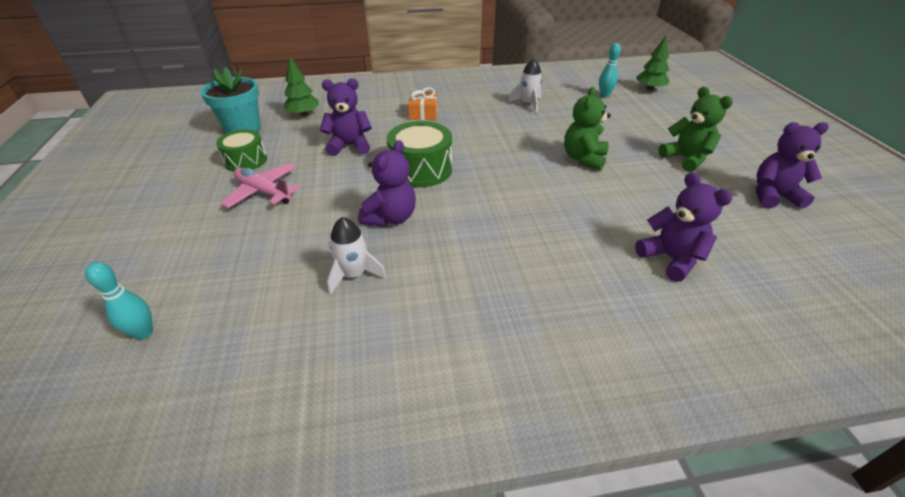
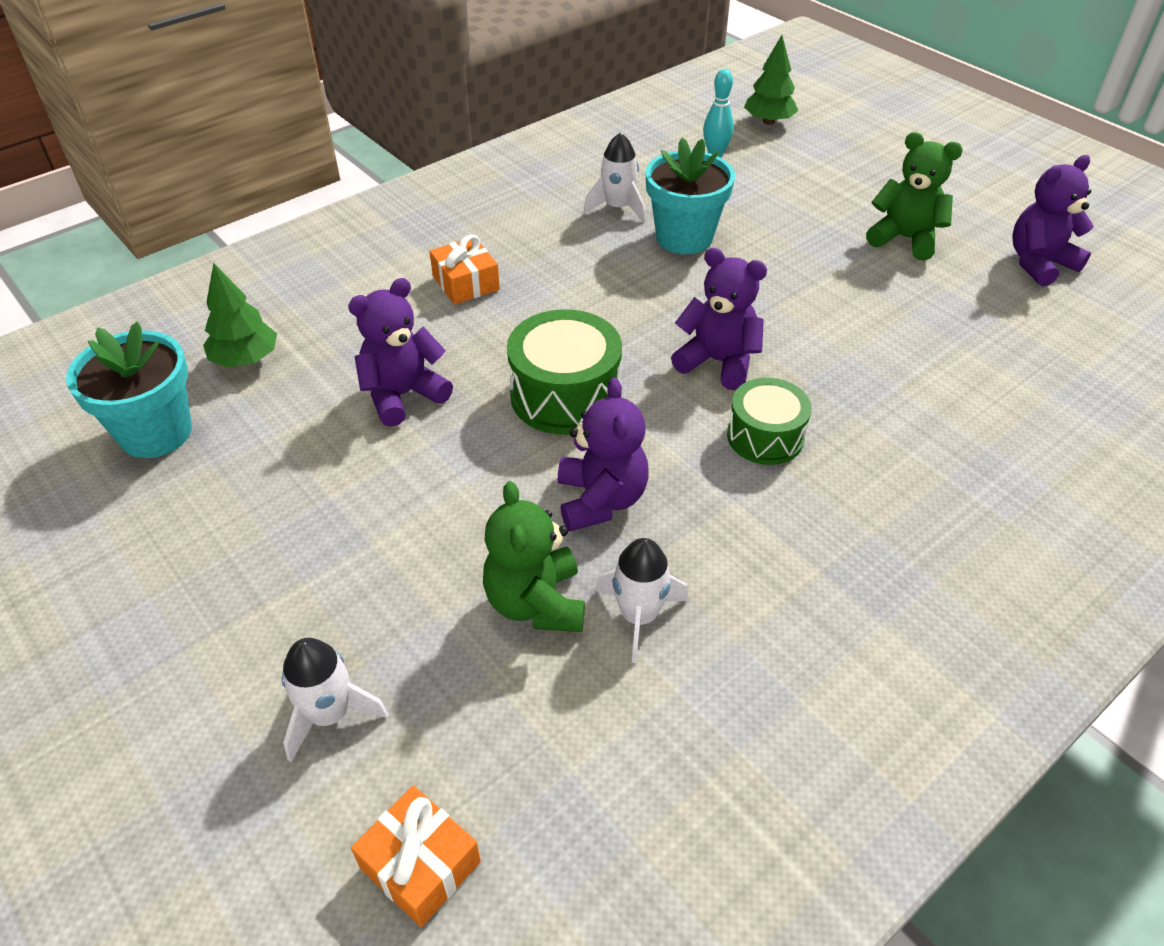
camera: 30 degrees left, 5 degrees up
(143, 333) = (420, 865): turquoise bowling pin -> orange gift
(183, 253) = (329, 714): none -> white rocket
(246, 161) = (241, 497): green drum -> green drum (765, 437)
(264, 192) = (346, 544): pink plane -> none
(551, 124) = (684, 237): none -> turquoise flower pot
(583, 159) = (779, 287): green teddy bear -> green teddy bear (536, 603)
(670, 258) = (997, 407): purple teddy bear -> purple teddy bear (718, 362)

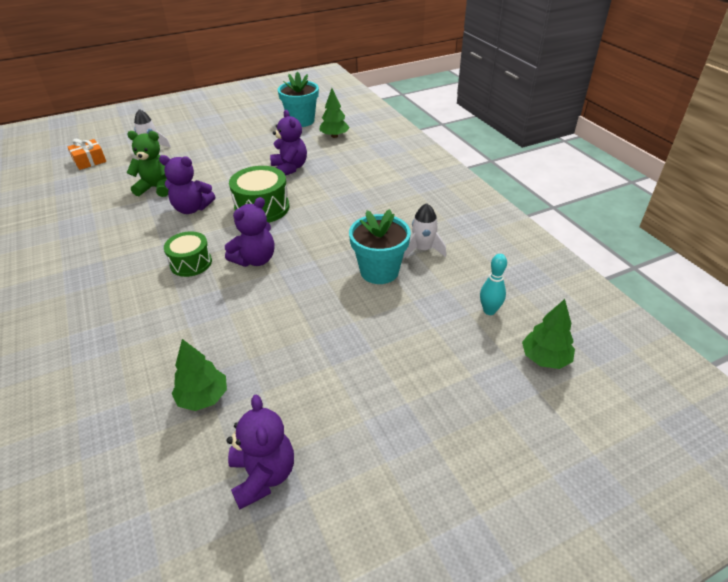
camera: 105 degrees right, 5 degrees down
(466, 283) = (365, 189): orange gift -> none
(639, 616) = (129, 209): white rocket -> none
(905, 239) = (335, 390): green teddy bear -> none
(992, 333) = (203, 397): none -> green tree

